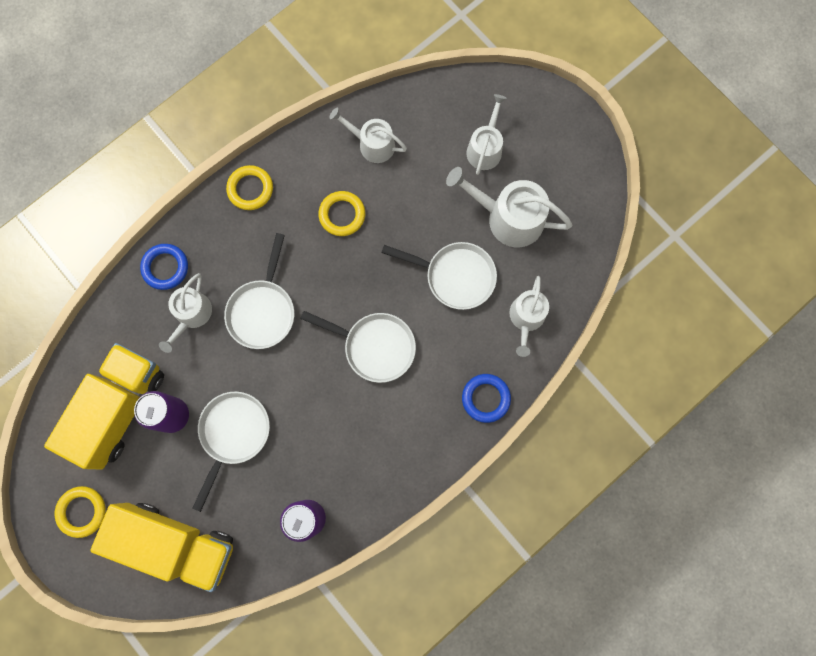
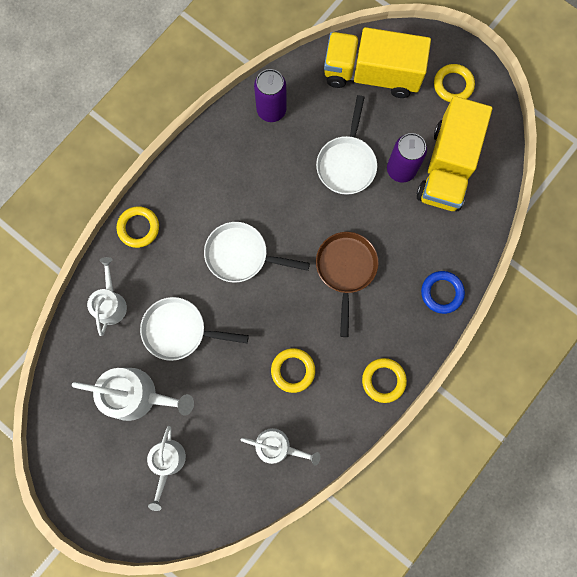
camera: 170 degrees right, 0 degrees up
(191, 315) = (407, 255): white watering can -> none
(263, 310) = (346, 269): white pan -> brown pan
(485, 398) = (138, 228): blue ring -> yellow ring

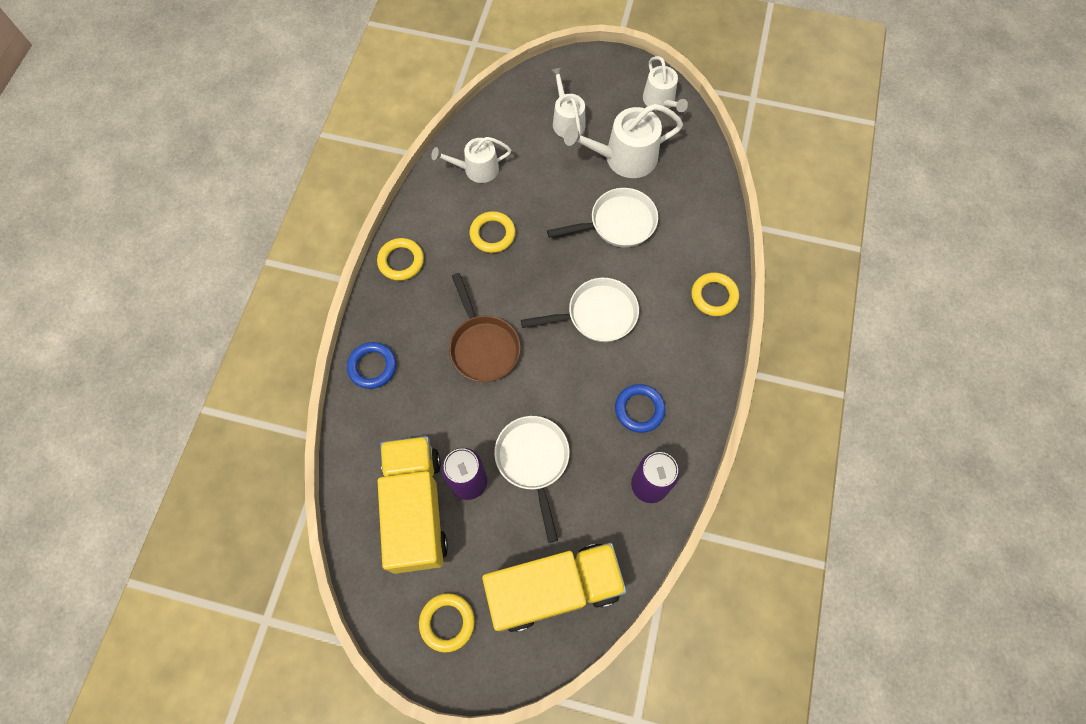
camera: 155 degrees right, 10 degrees down
(110, 303) = (696, 219): white watering can -> white watering can (660, 101)
(249, 165) = (639, 409): none -> blue ring

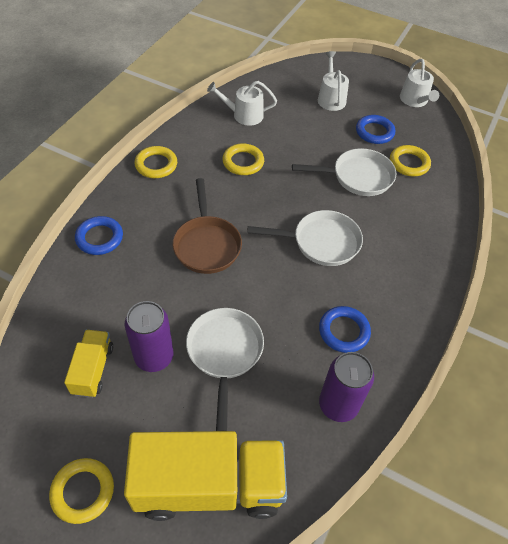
camera: 10 degrees right, 15 degrees down
(416, 509) = (93, 369): yellow truck -> yellow truck, size x0.49
(624, 158) = (374, 132): white watering can -> blue ring
(714, 296) = (437, 251): yellow ring -> yellow ring (409, 163)

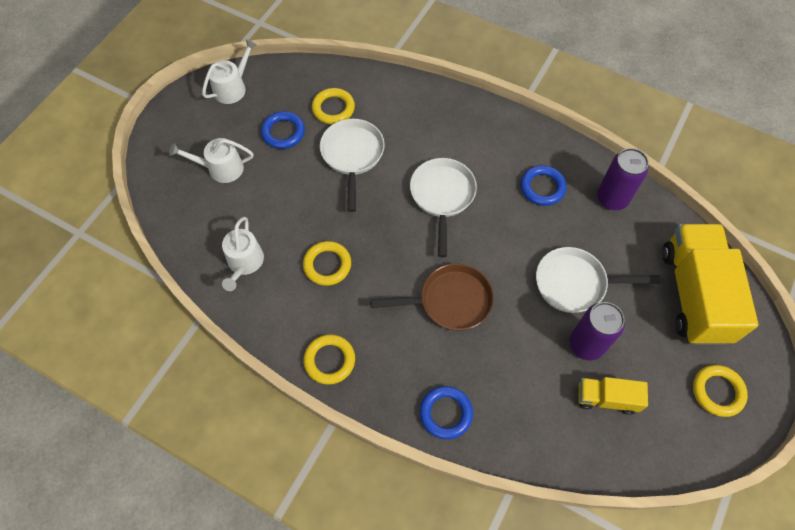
camera: 85 degrees left, 10 degrees up
(415, 100) = (232, 88): white watering can -> white watering can turned 45 degrees counterclockwise

